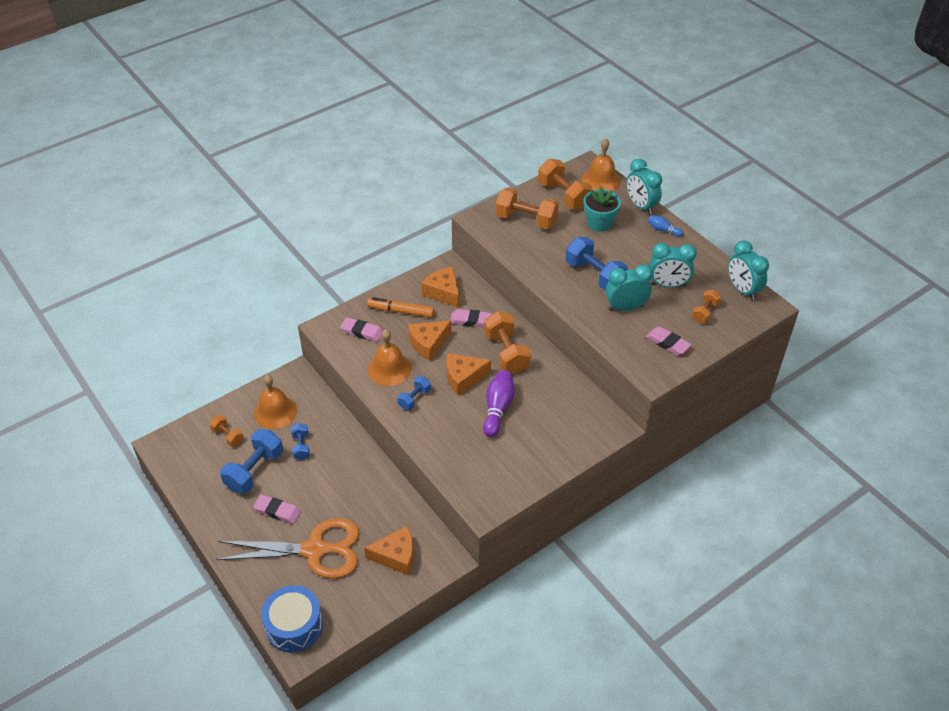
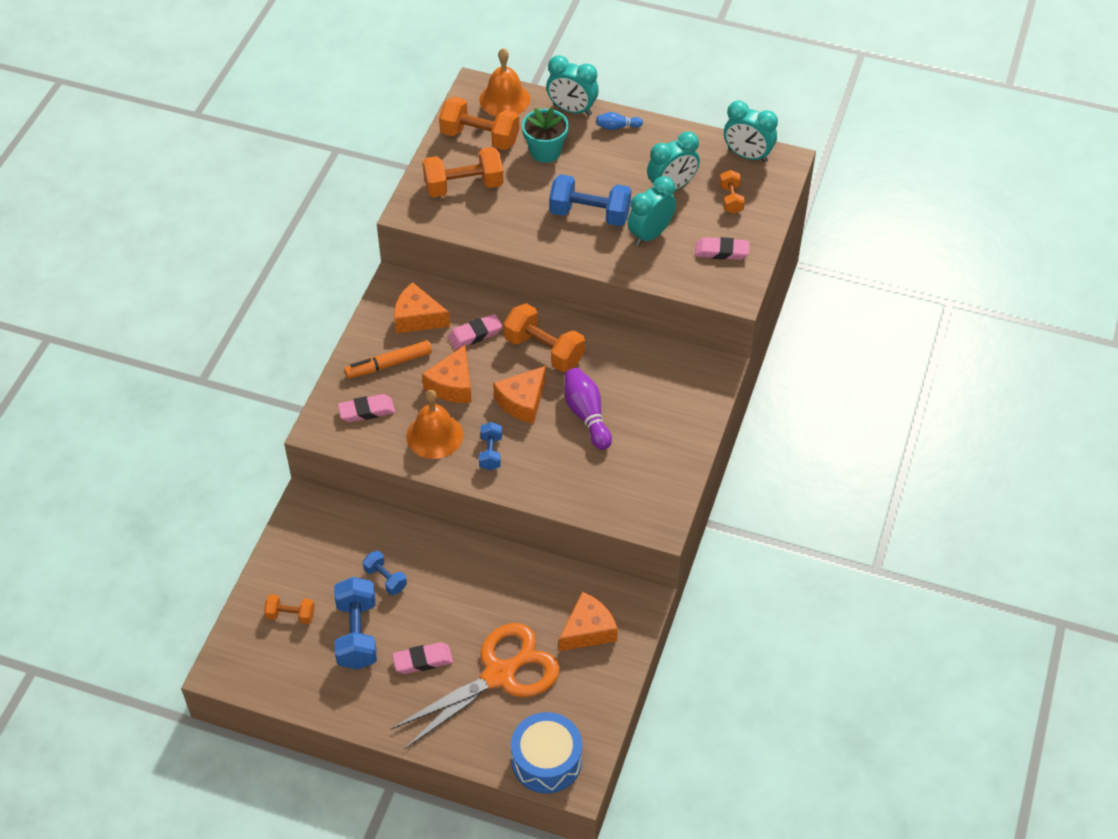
camera: 35 degrees left, 5 degrees up
(275, 412) = (320, 558): orange bell -> none

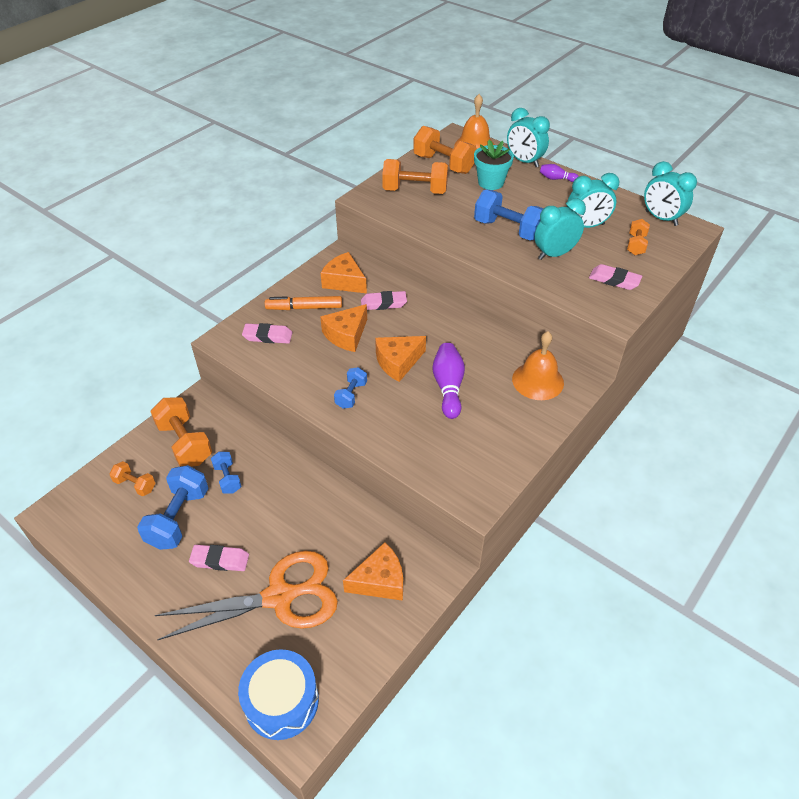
camera: 20 degrees right, 5 degrees down
(434, 435) = (311, 369): orange bell -> orange bell (538, 381)
(544, 350) = (434, 329): orange dumbbell -> orange dumbbell (185, 443)
(617, 127) = (556, 179): blue bowling pin -> purple bowling pin

